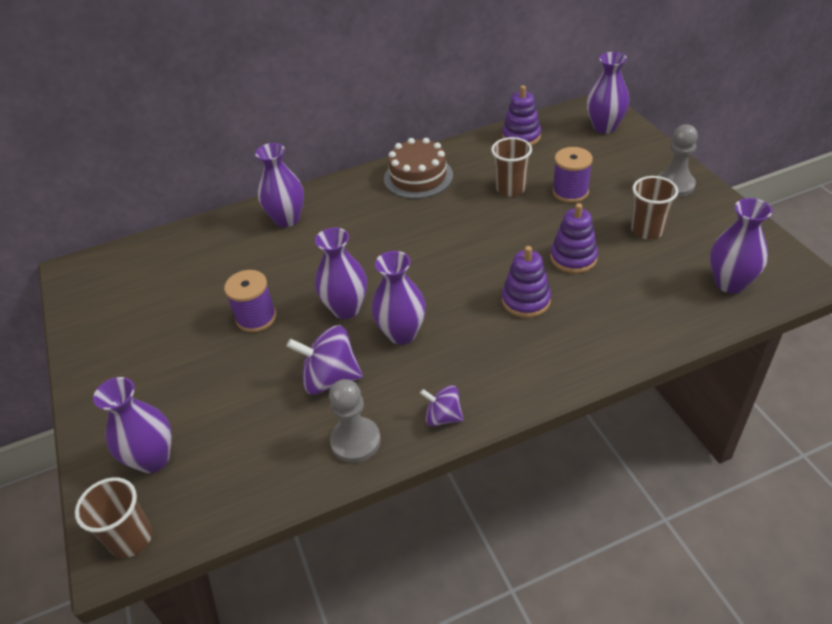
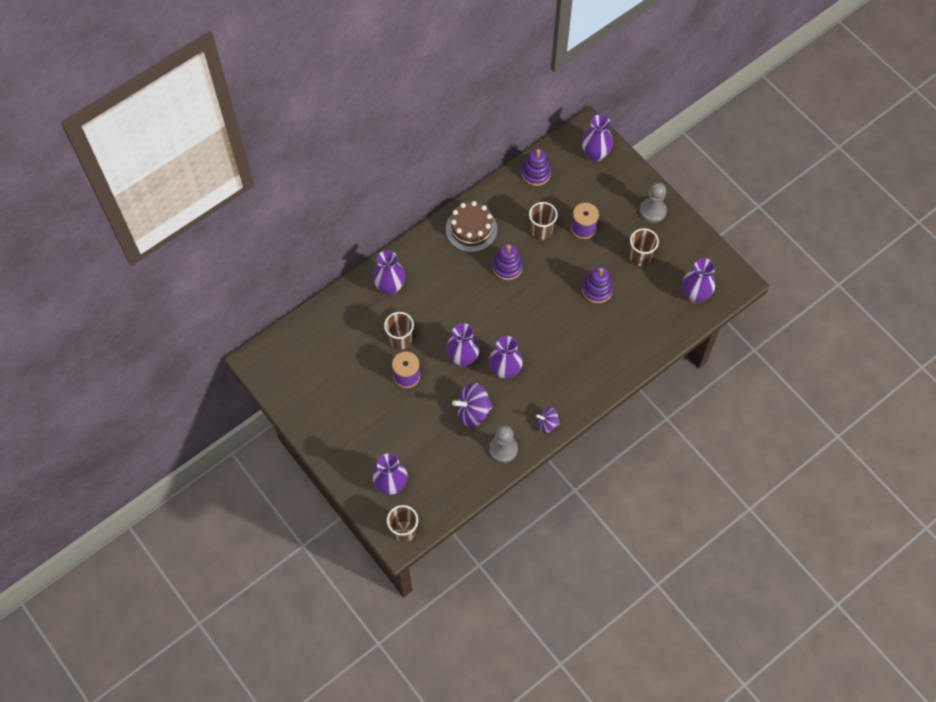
camera: 20 degrees left, 20 degrees up
(270, 275) = (400, 340): none -> brown cup
(526, 300) = (574, 330): purple stacking toy -> purple stacking toy (507, 267)

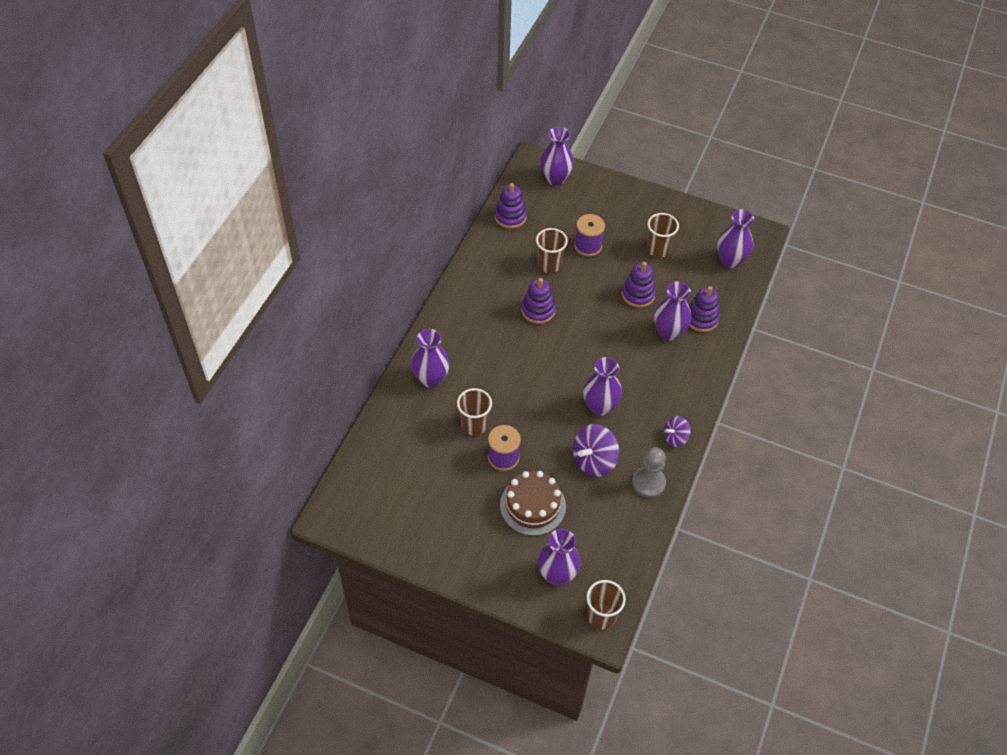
camera: 30 degrees left, 10 degrees down
(463, 358) = (550, 414): purple vase -> purple vase (669, 332)
(471, 229) = (479, 291): brown cake -> brown cake (532, 505)
(635, 334) = (701, 318): none -> purple stacking toy
(653, 211) = (641, 205): grey pawn -> none

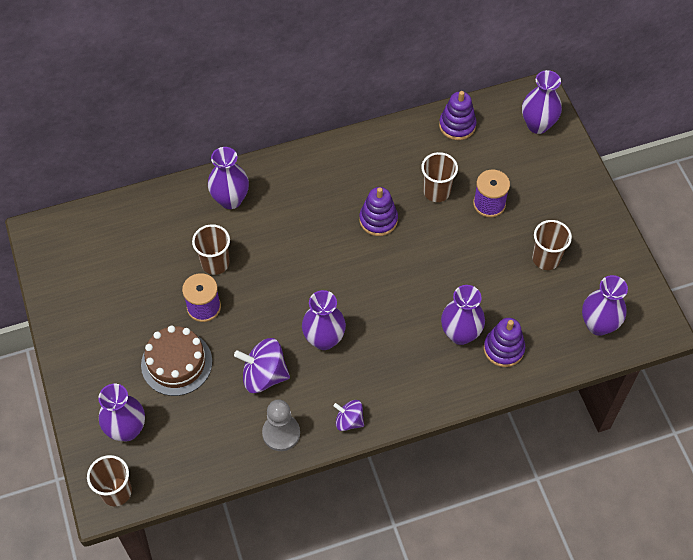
camera: 50 degrees right, 5 degrees up
(638, 294) = (477, 280): purple stacking toy -> none

